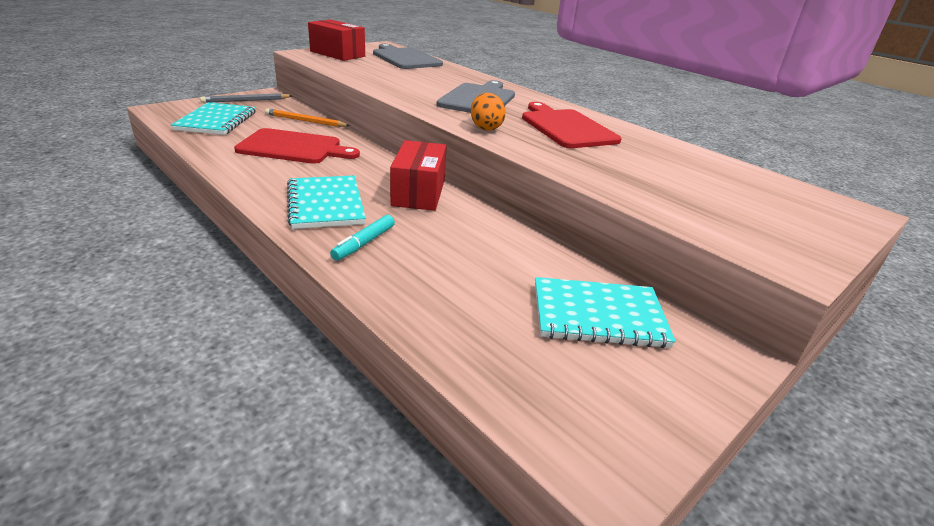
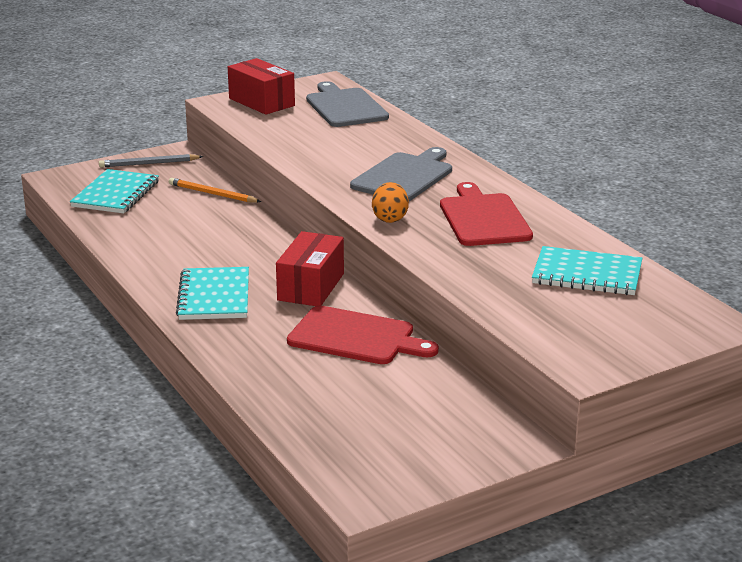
camera: 15 degrees right, 5 degrees down
(293, 147) = (194, 230): red cutting board -> red cutting board (356, 337)
(364, 243) = (241, 335): turquoise marker -> none
(598, 315) = (425, 406): turquoise notebook -> turquoise notebook (587, 274)

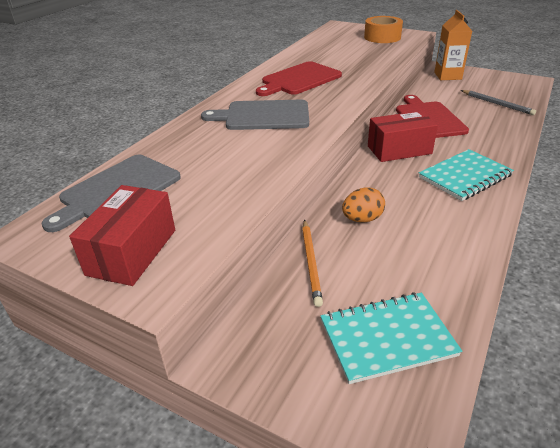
camera: 120 degrees left, 10 degrees up
(149, 164) = (280, 365): grey pencil -> grey pencil (497, 104)
(390, 218) = (337, 101): orange egg -> orange egg (362, 219)
(479, 428) = (447, 76): none -> orange carton
(587, 274) = (331, 48): turquoise notebook -> none
(599, 333) = (382, 37): none -> orange tape

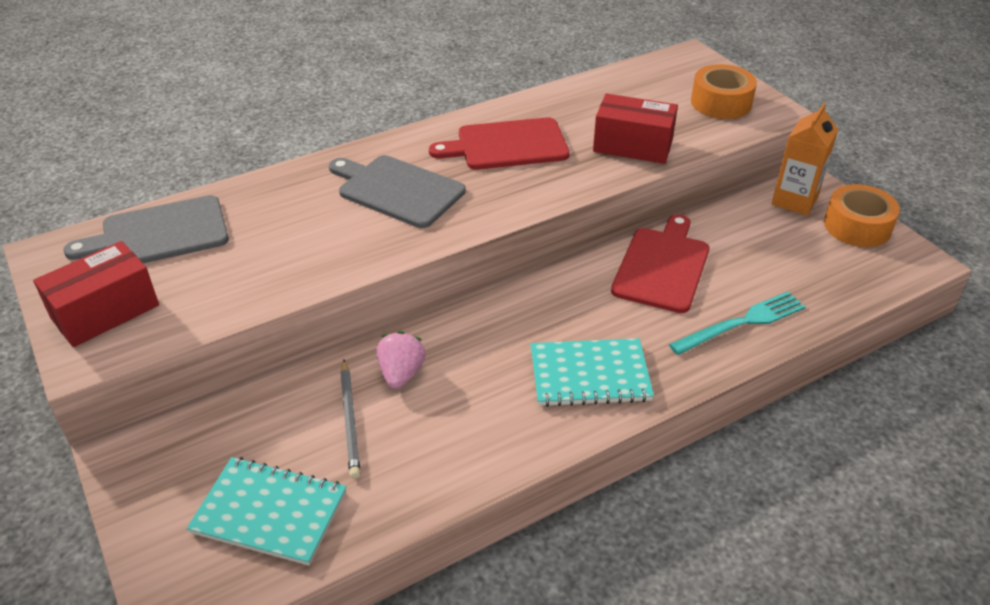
camera: 30 degrees right, 5 degrees up
(311, 263) = (293, 398): orange pencil -> none
(362, 219) = (401, 373): orange egg -> pink strawberry
(399, 150) = (560, 299): red box -> red box (632, 146)
(488, 77) = (857, 226): none -> orange tape
(497, 104) = (798, 282): grey pencil -> grey pencil (350, 420)
(499, 128) = (742, 323): none -> turquoise fork

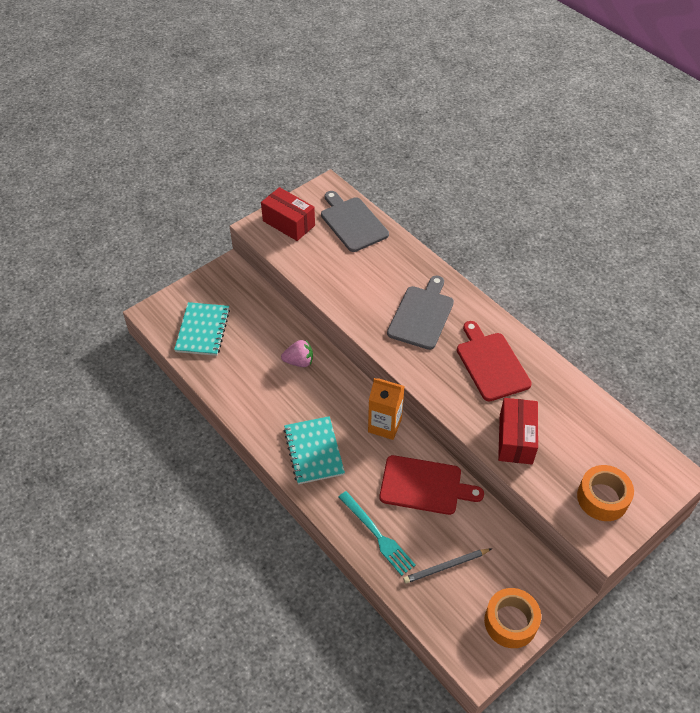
camera: 80 degrees right, 10 degrees up
(350, 420) = (262, 347): grey pencil -> grey pencil (446, 567)
(794, 200) = (531, 577): orange carton -> orange carton (384, 425)

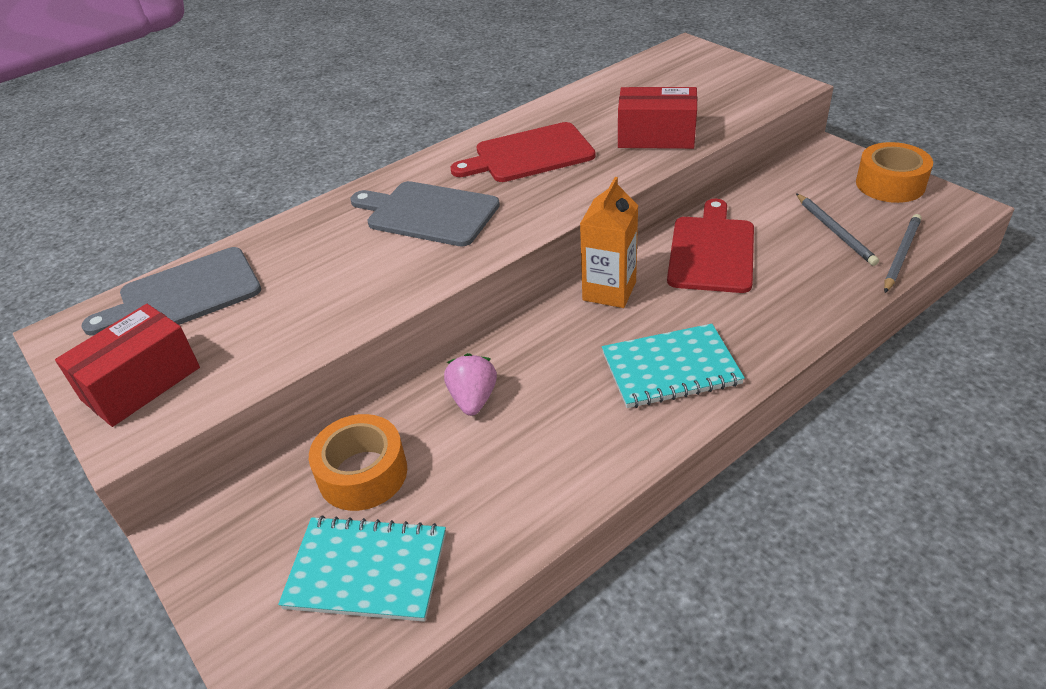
camera: 85 degrees left, 10 degrees down
(377, 535) = (808, 292): turquoise fork -> none
(416, 602) = (901, 254): none -> grey pencil
(602, 498) = (730, 85): orange tape -> orange tape (363, 473)

